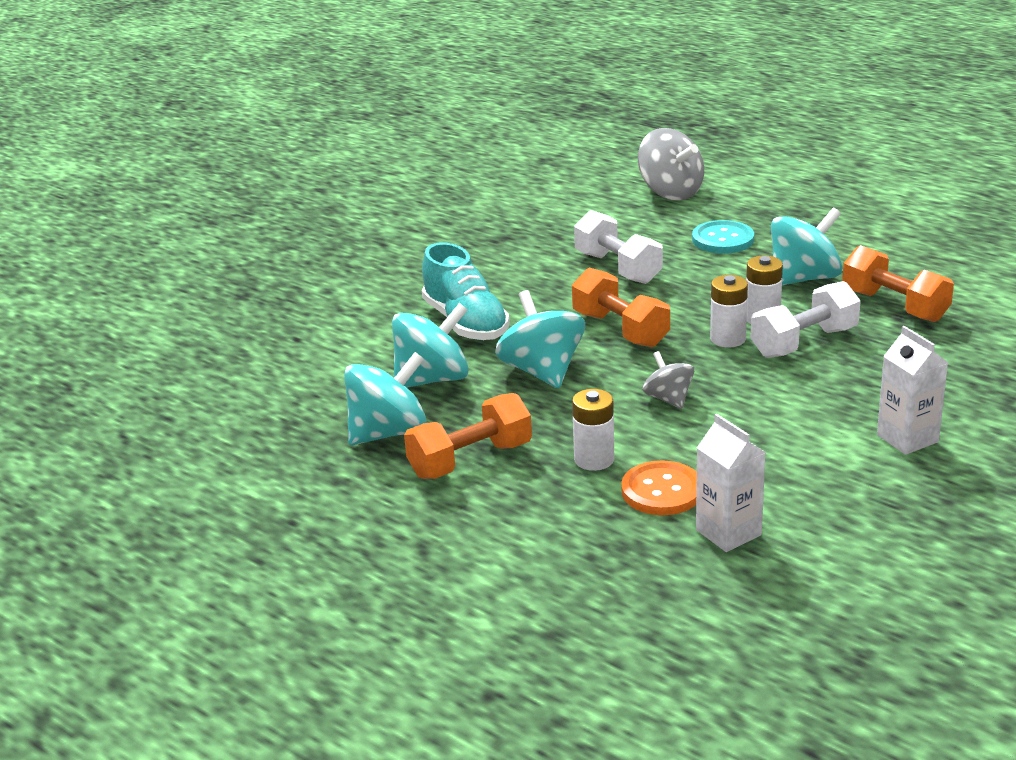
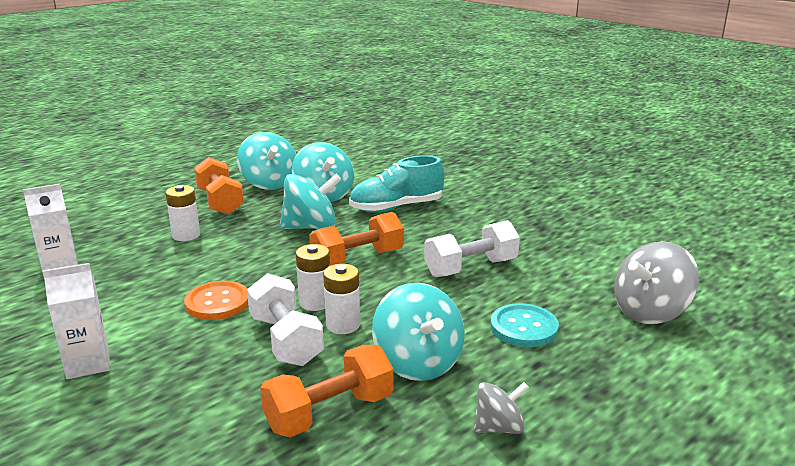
camera: 95 degrees right, 5 degrees down
(662, 491) = (129, 252): orange button -> orange button (217, 302)
(668, 399) = (239, 267): grey spinning top -> grey spinning top (498, 427)

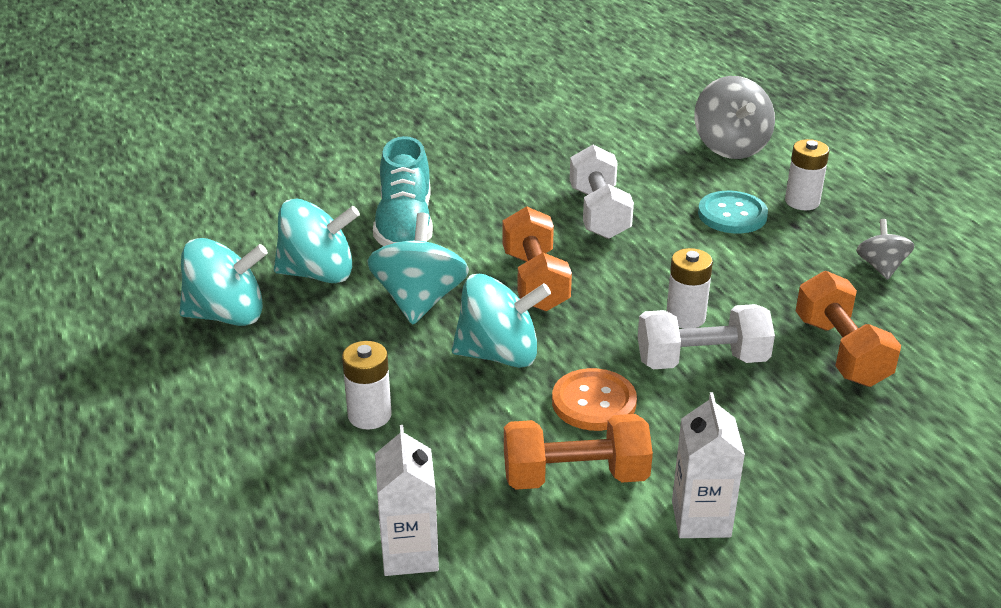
camera: 70 degrees left, 10 degrees up
(220, 202) = (264, 371): orange dumbbell -> orange dumbbell (575, 476)
(315, 302) = (628, 328): white battery -> white battery (802, 201)
(418, 363) = (773, 286): turquoise spinning top -> turquoise spinning top (499, 354)

